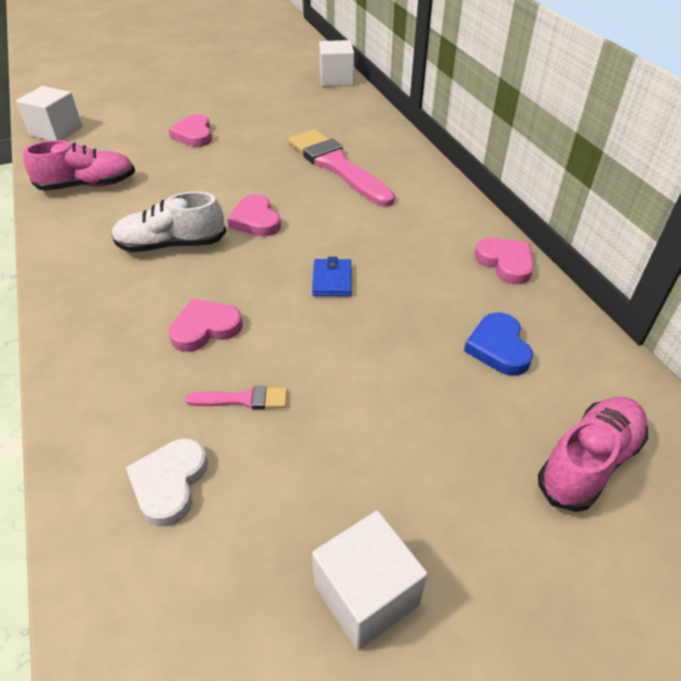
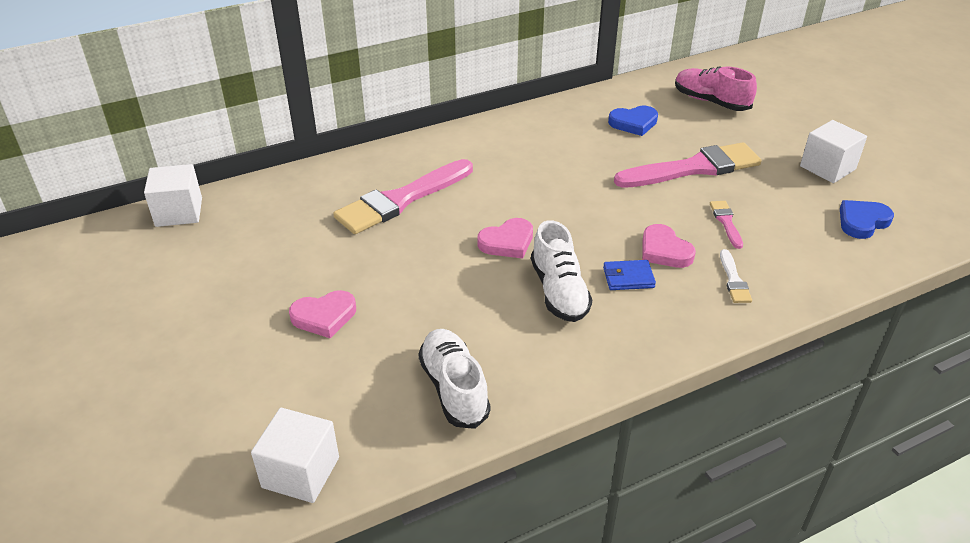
camera: 95 degrees left, 5 degrees down
(88, 185) = (454, 388): pink shoe -> white shoe
(130, 379) = (733, 280): none -> white brush
(170, 483) = (806, 243): white heart -> none
(196, 590) = (862, 222): none -> blue heart
(332, 280) = (585, 192): blue wallet -> blue wallet (628, 278)
(376, 392) = (693, 168): none -> pink brush
(505, 263) = (542, 116): pink heart -> none

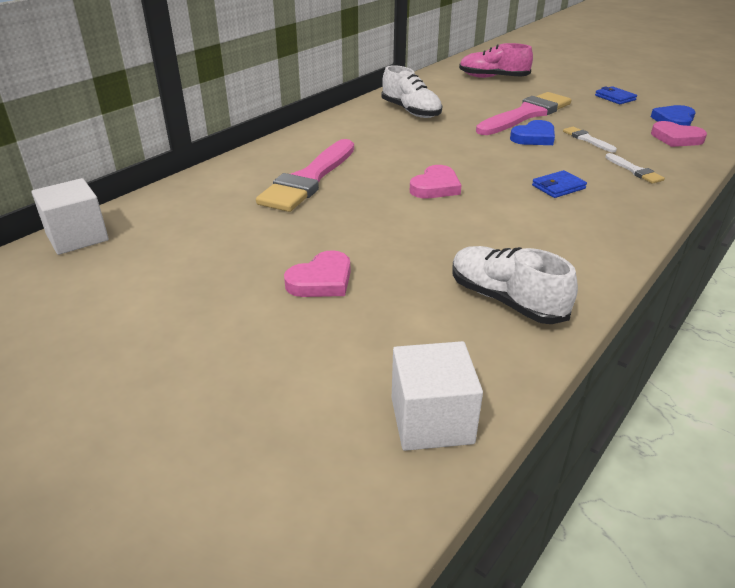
camera: 25 degrees left, 5 degrees down
(559, 291) = (515, 208): white shoe -> white shoe (411, 111)
(633, 123) = (451, 98): blue heart -> blue heart (534, 137)
(664, 251) = (564, 165): pink heart -> pink heart (676, 138)
(726, 222) = (587, 139): pink brush -> white brush
(827, 168) = (615, 98): white cube -> blue wallet

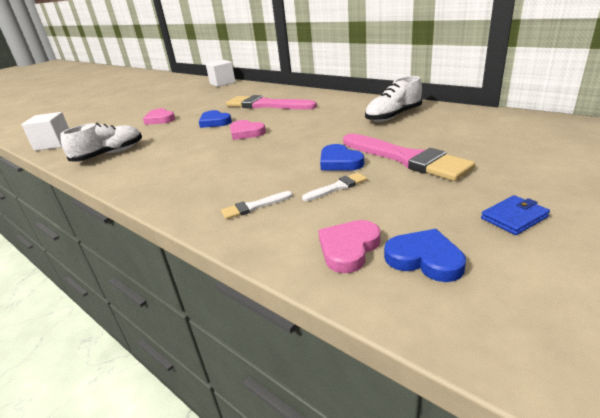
camera: 95 degrees right, 5 degrees down
(373, 216) = (214, 122): none -> blue heart
(493, 78) = (535, 141): pink shoe -> none
(558, 187) = (231, 170): blue wallet -> none

